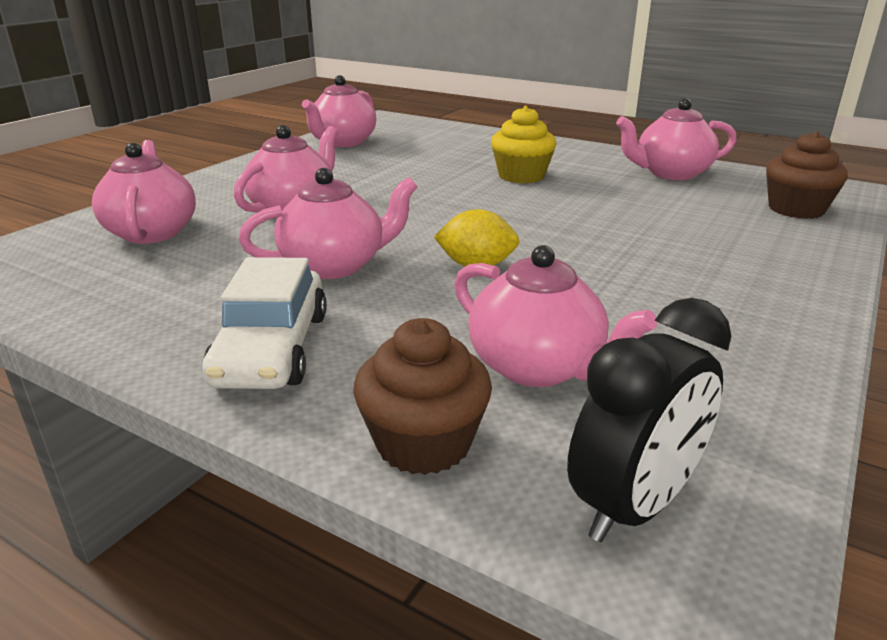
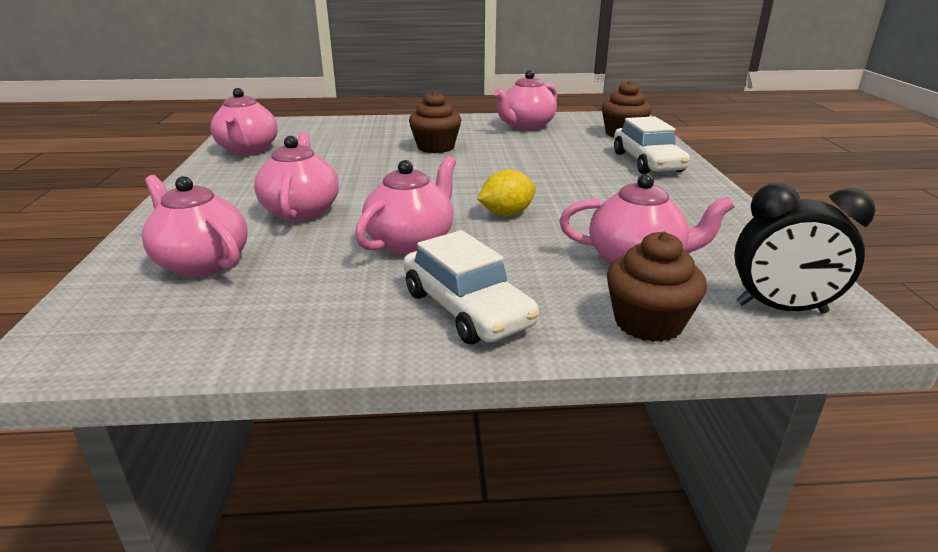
camera: 35 degrees left, 0 degrees up
(521, 176) = (435, 147): yellow cupcake -> brown cupcake
(633, 506) = (781, 308): black clock -> black clock turned 90 degrees clockwise
(769, 253) = (647, 162): none -> white car

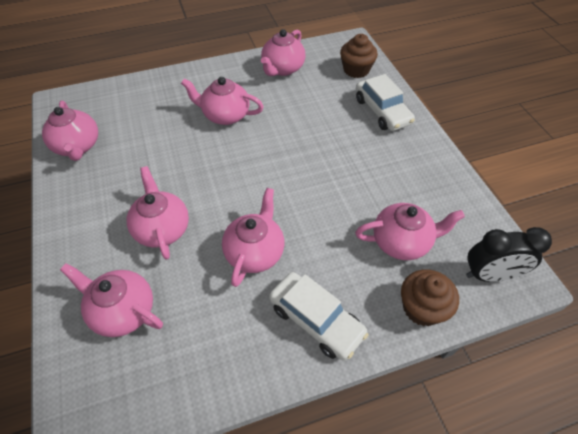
camera: 15 degrees left, 25 degrees up
(435, 147) = (225, 115): brown cupcake -> pink teapot
(506, 214) = (306, 202): yellow lemon -> none

